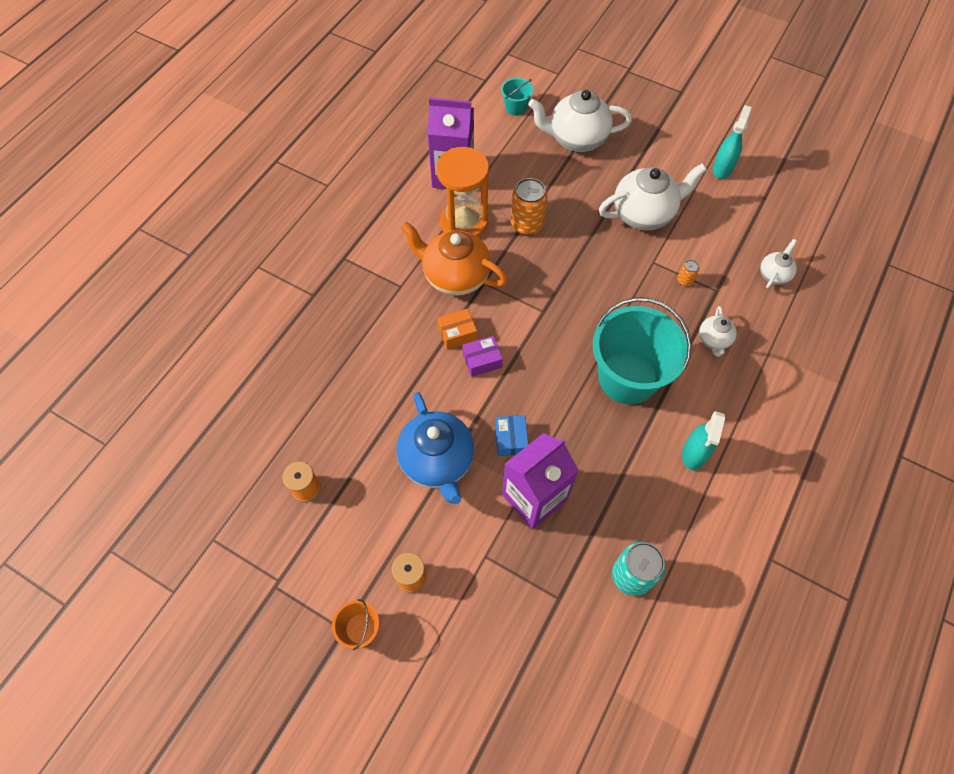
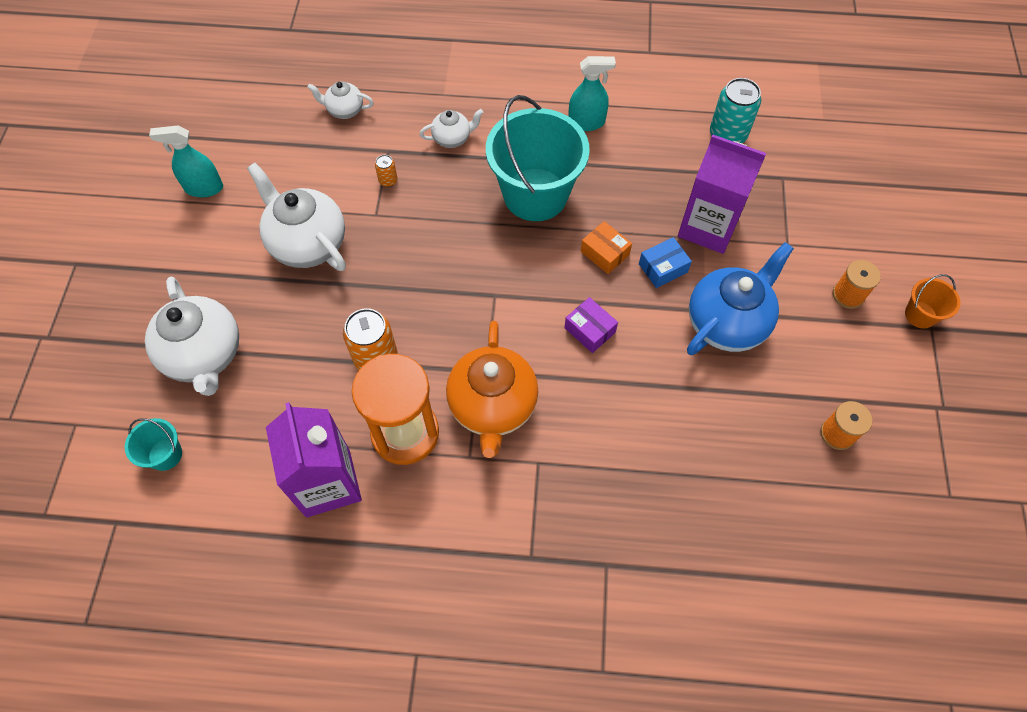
camera: 115 degrees left, 0 degrees up
(457, 333) = (569, 369): orange box -> orange box (604, 253)

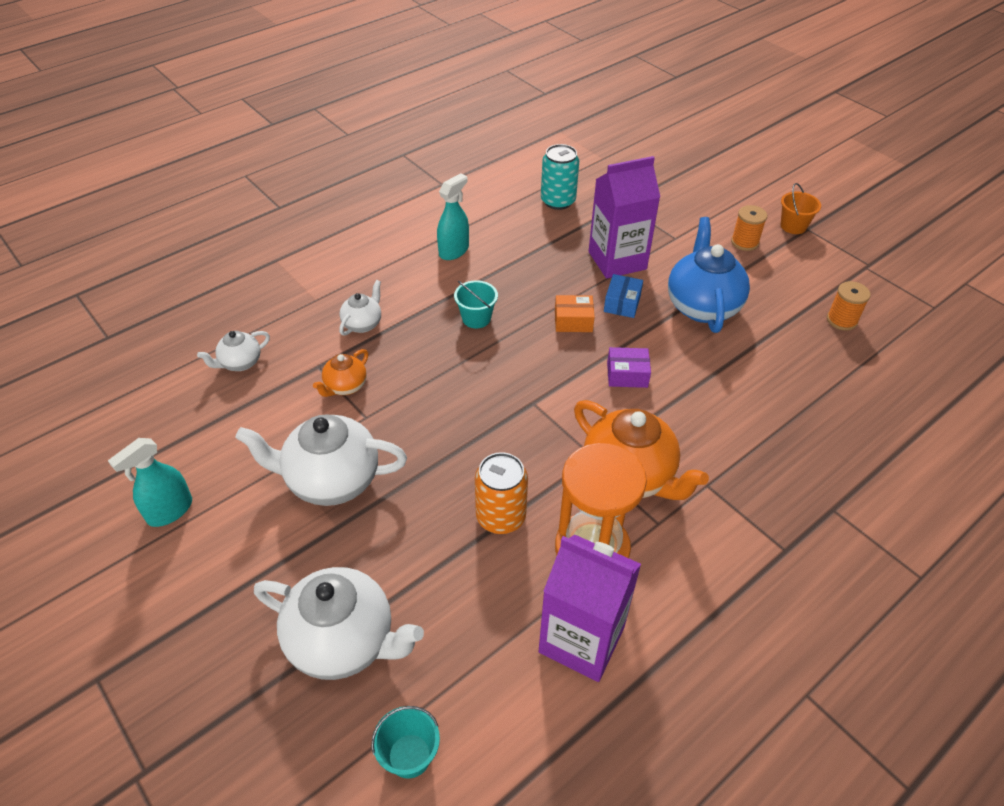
camera: 45 degrees left, 15 degrees down
(388, 180) = (345, 386): orange can -> orange teapot
(535, 194) = (476, 318): turquoise bucket -> turquoise bucket, size x0.44

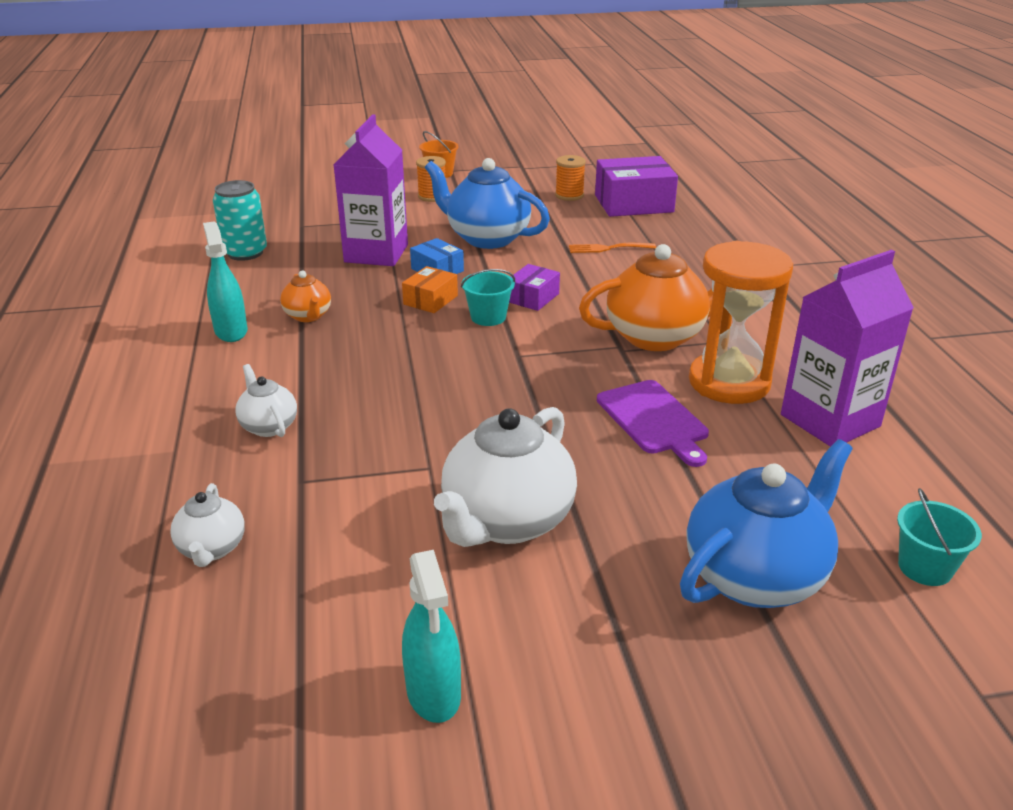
camera: 60 degrees left, 15 degrees down
(343, 641) = (755, 576): white teapot -> blue teapot
(345, 386) = (361, 469): orange teapot -> orange teapot (308, 316)
(476, 318) = (358, 350): turquoise bucket -> turquoise bucket (488, 317)
(501, 517) = (654, 420): orange can -> purple cutting board
(759, 386) = (607, 248): none -> orange fork
(874, 369) = (633, 203): none -> purple box

